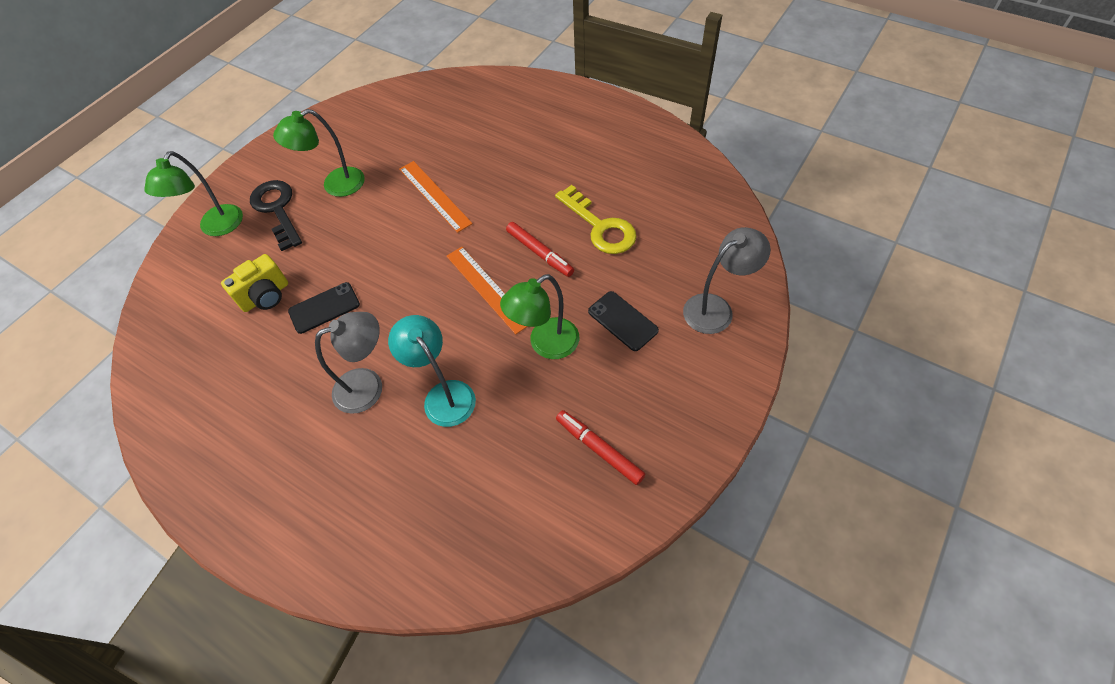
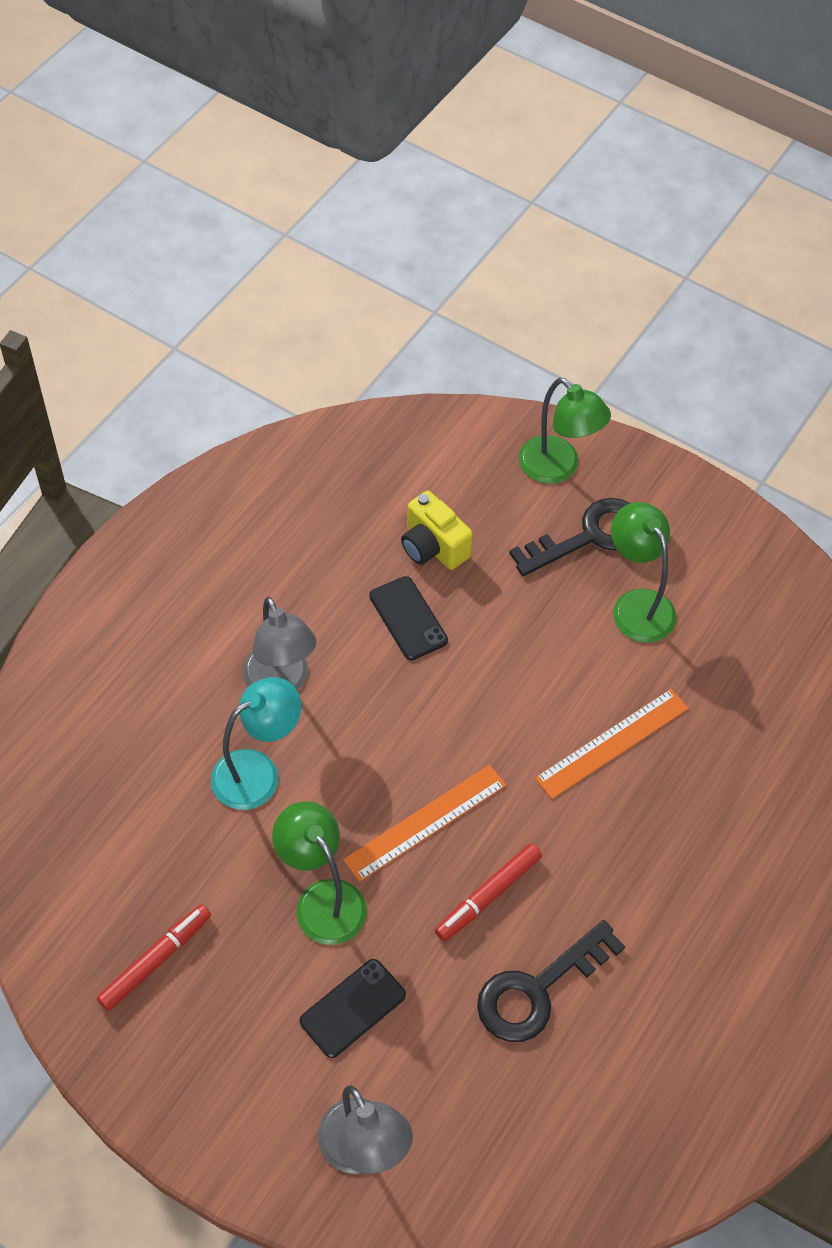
camera: 85 degrees right, 0 degrees up
(216, 228) = (558, 468): green lamp -> green lamp turned 150 degrees counterclockwise
(600, 227) = (537, 989): yellow key -> black key

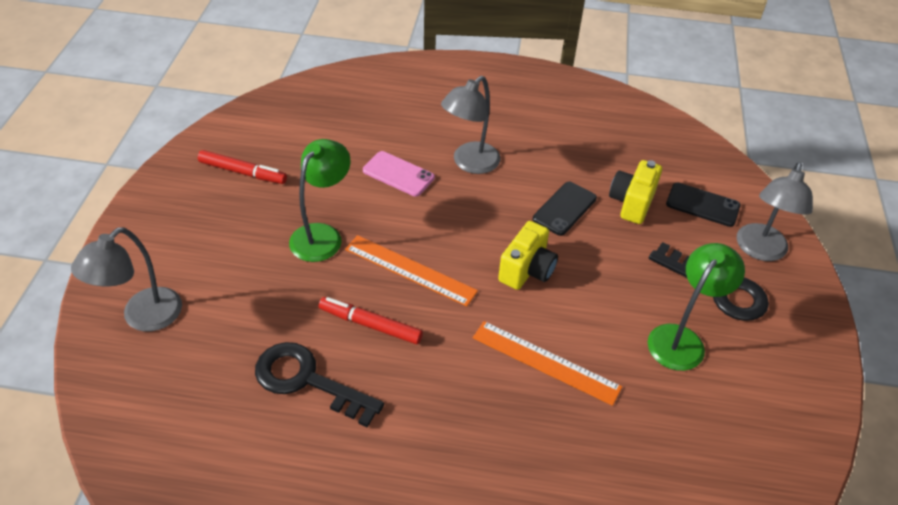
camera: 65 degrees right, 10 degrees down
(258, 772) = (398, 174): turquoise lamp -> pink phone
(352, 1008) = (248, 277): black phone -> black phone (702, 205)
(482, 702) = (527, 270): none -> yellow camera
(558, 468) = (759, 250): green lamp -> grey lamp

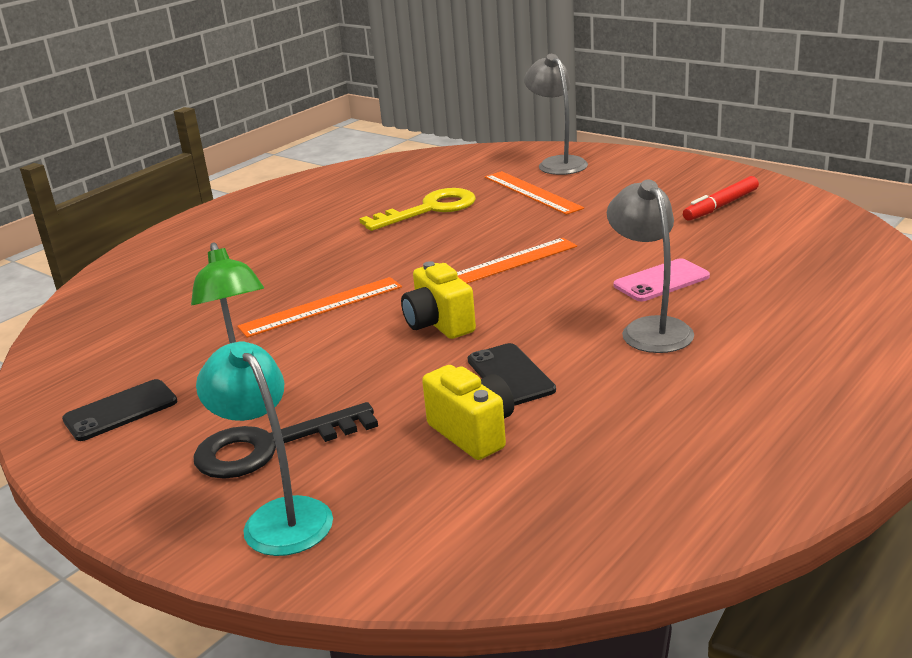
camera: 125 degrees right, 20 degrees down
(237, 309) = (532, 192): none -> orange ruler
(307, 380) = (430, 209): black key -> yellow key
(322, 235) = (593, 231): green lamp -> none
(370, 325) = (457, 238): red marker -> none
(702, 205) = (410, 500): black phone -> black phone (120, 411)
(759, 250) = (279, 516): grey lamp -> turquoise lamp

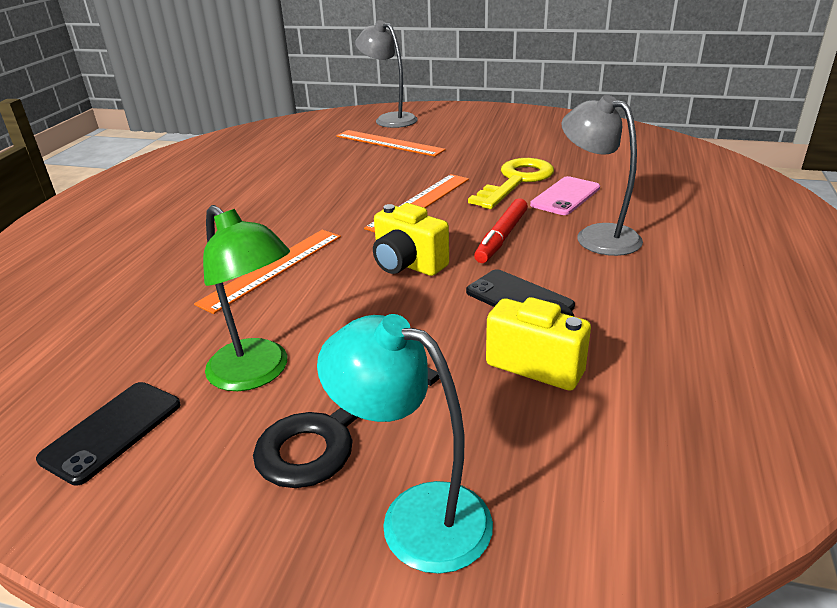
camera: 25 degrees left, 5 degrees up
(430, 209) = (308, 167): yellow key -> yellow key (516, 181)
(721, 206) = (551, 135): red marker -> red marker (501, 237)

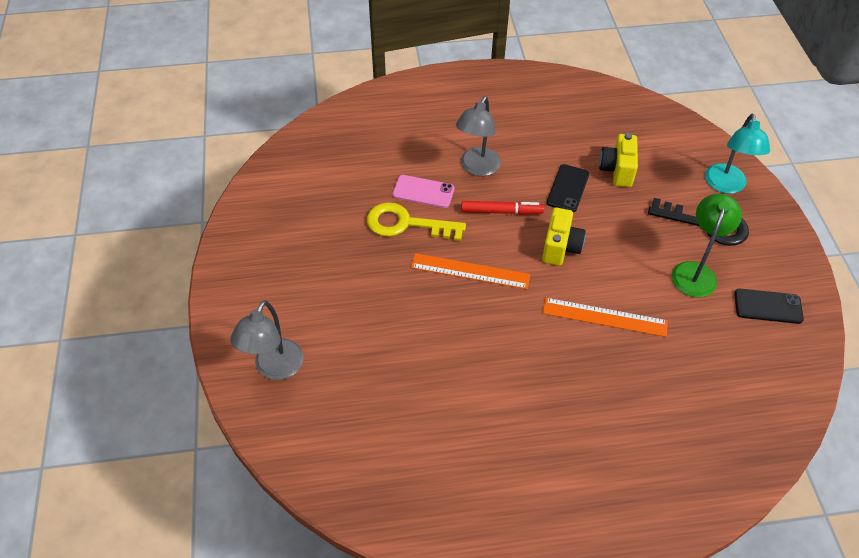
camera: 115 degrees left, 20 degrees up
(389, 143) = (348, 340): orange ruler -> none

